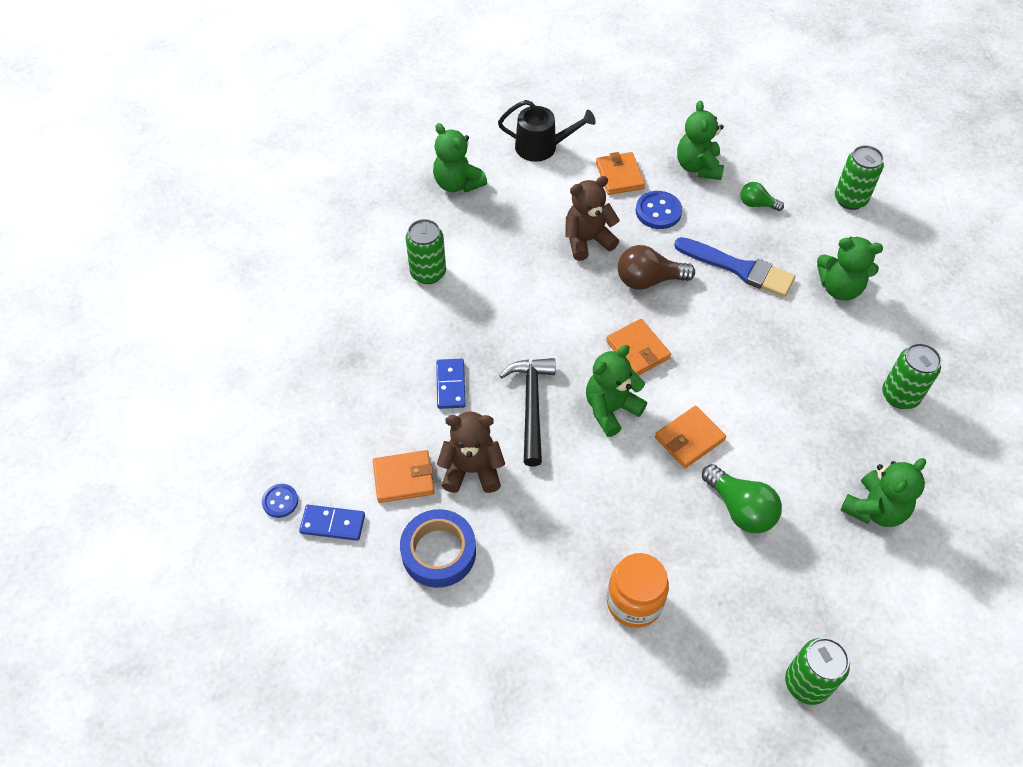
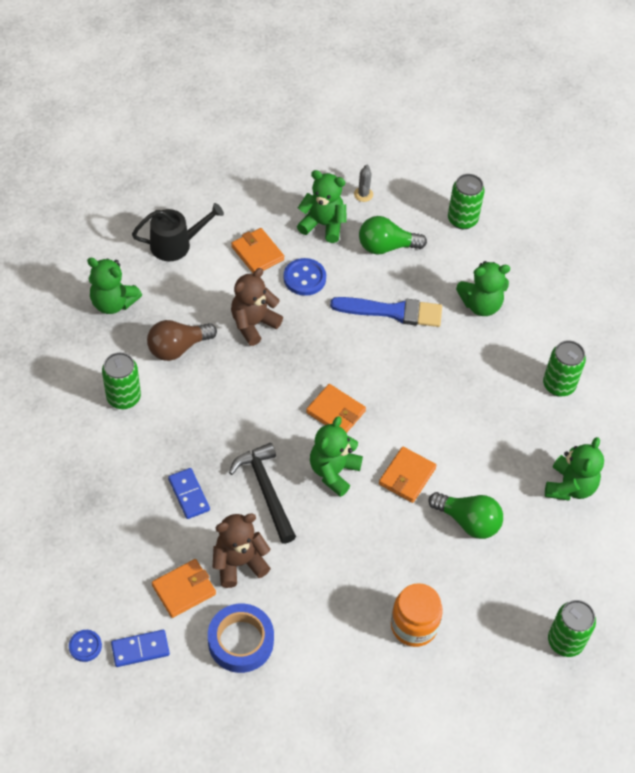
camera: 25 degrees left, 0 degrees up
(648, 280) = (320, 345): brown light bulb -> brown light bulb (178, 348)
(698, 167) = (323, 225): green teddy bear -> green teddy bear turned 135 degrees clockwise
(752, 149) = (363, 194): none -> grey cactus
(757, 204) = (386, 247): green light bulb -> green light bulb, size x1.67

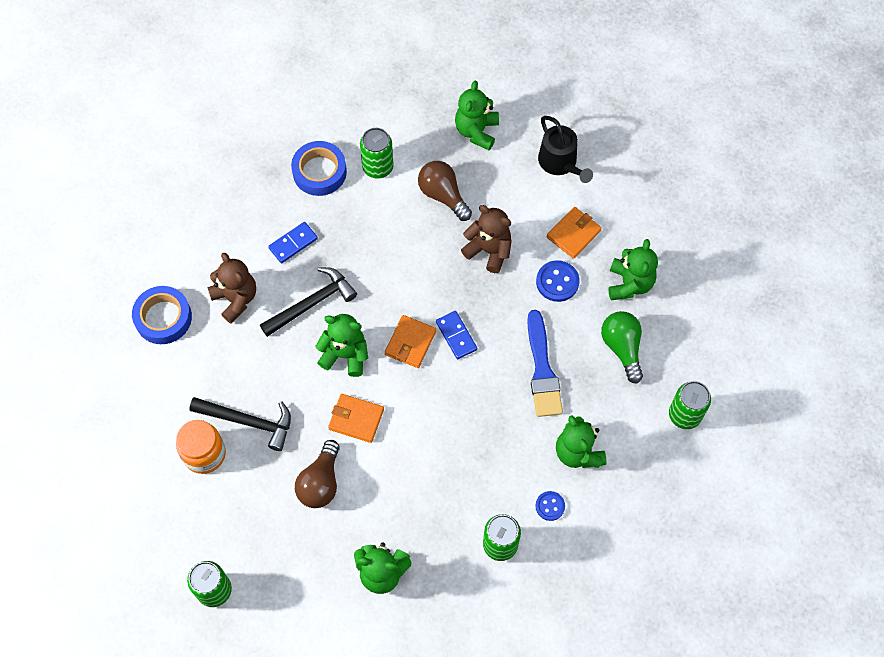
camera: 80 degrees right, 10 degrees up
(85, 646) = (138, 205): blue button -> blue button (550, 506)
(109, 452) = (319, 172): none -> blue tape
(140, 649) = (142, 245): blue domino -> blue domino (456, 336)
(184, 590) = (202, 263): orange wallet -> none
(363, 194) = (683, 312): grey cactus -> none
(386, 576) = (248, 421): none -> black hammer
(468, 521) = (320, 482): green light bulb -> brown light bulb

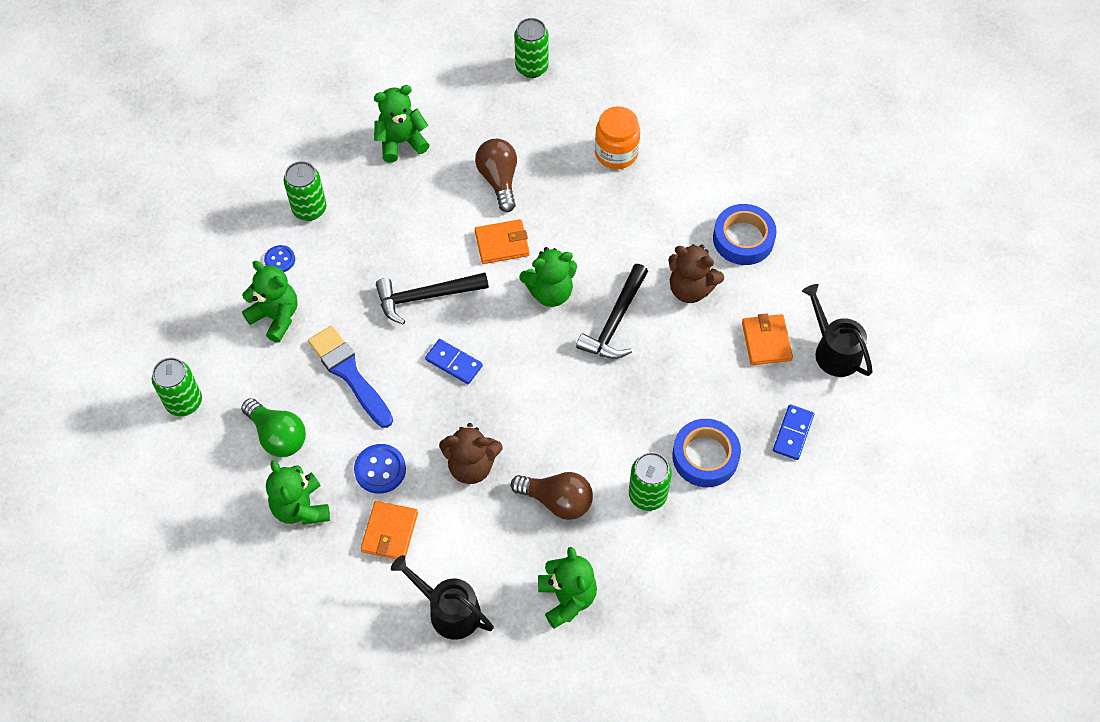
camera: 150 degrees right, 5 degrees down
(170, 196) = (834, 351): none -> black watering can
(248, 421) = (597, 195): black hammer -> black hammer (426, 297)
(293, 243) = (676, 368): blue domino -> blue domino (793, 433)
(410, 343) = (495, 334): orange wallet -> orange wallet (766, 341)

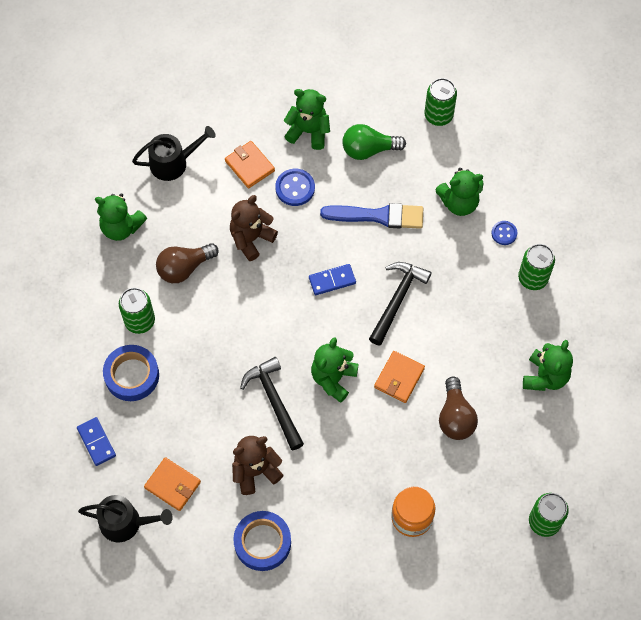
camera: 130 degrees right, 5 degrees up
(499, 180) = (455, 417): brown light bulb -> brown light bulb turned 60 degrees clockwise

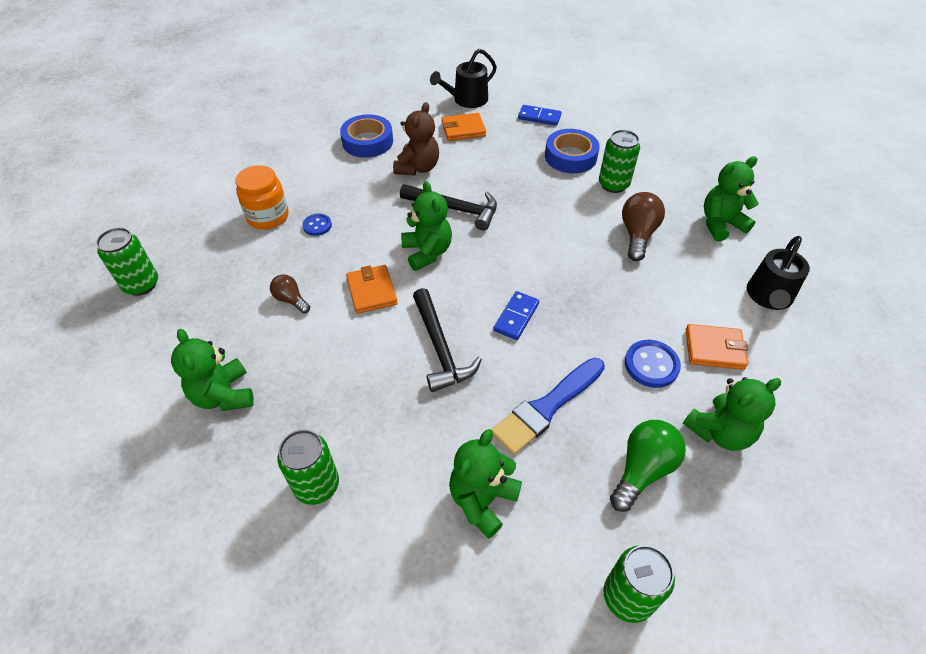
camera: 135 degrees right, 15 degrees down
(251, 238) = (623, 294): brown teddy bear -> none
(455, 417) = (291, 300): brown light bulb -> brown light bulb, size x0.60
(504, 233) = (396, 509): blue button -> blue button (317, 225)

